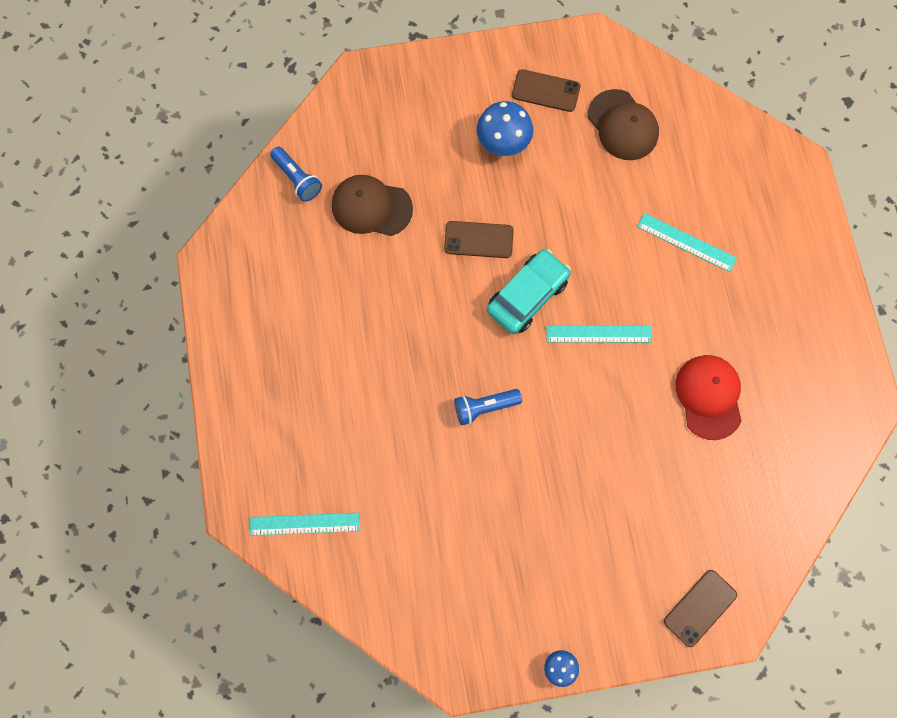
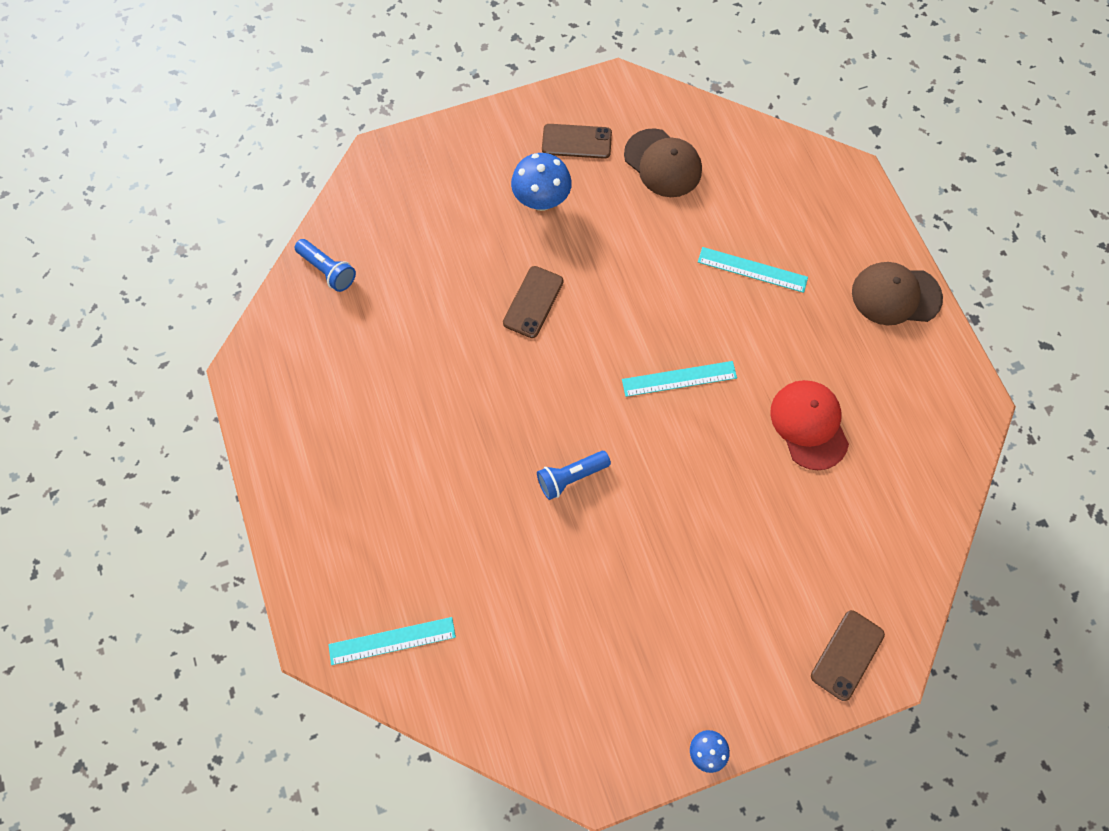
camera: 10 degrees left, 5 degrees down
(371, 207) = (412, 286): brown cap -> brown cap (895, 295)
(478, 240) = (533, 302): brown phone -> brown phone turned 60 degrees counterclockwise
(527, 295) = (595, 351): turquoise car -> none

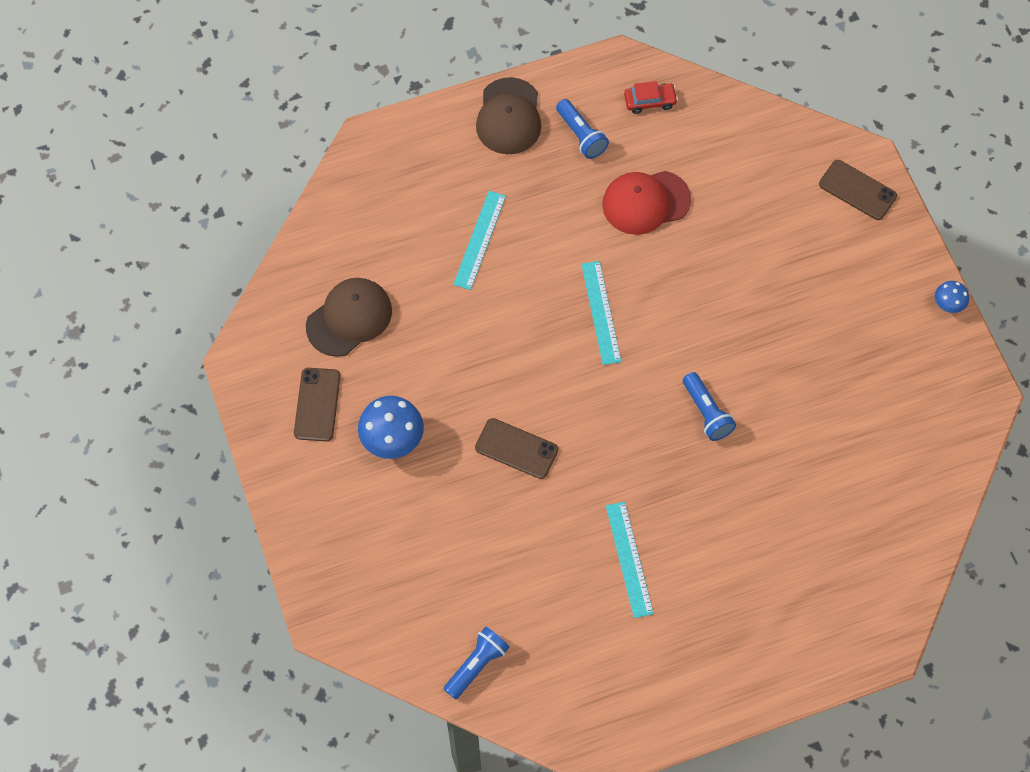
camera: 90 degrees left, 5 degrees down
(392, 641) = (877, 573): turquoise ruler -> turquoise ruler (629, 559)
(882, 363) = (581, 135): none -> blue flashlight
(933, 432) = (650, 101): none -> red car

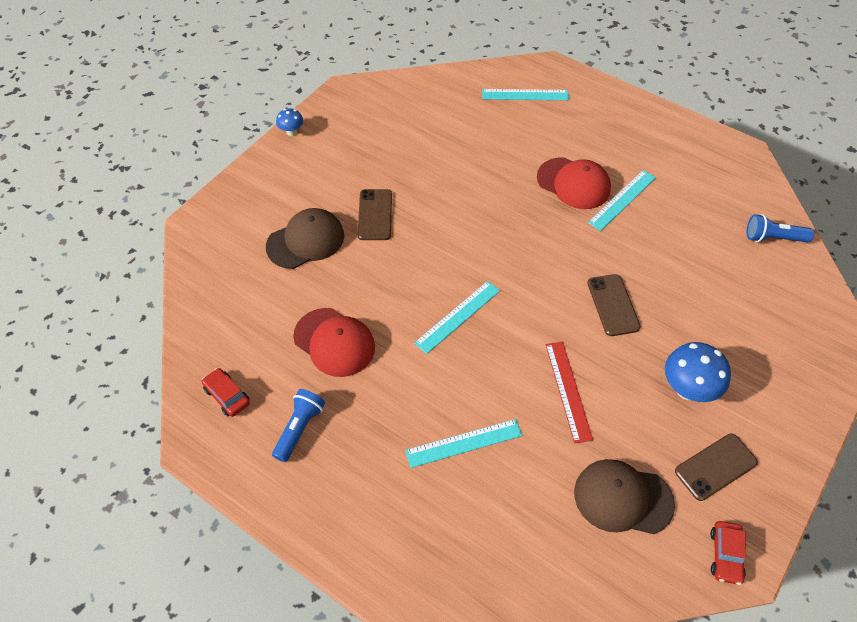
camera: 125 degrees left, 10 degrees down
(255, 354) = (725, 555): none -> red car
(464, 347) = (568, 390): none -> red ruler
(509, 116) = (318, 502): brown cap -> brown cap (305, 241)
(684, 528) = (573, 183): none -> red cap
(706, 412) = (482, 213): blue flashlight -> none
(853, 580) = (525, 95): none -> turquoise ruler
(857, 190) = (227, 217): brown phone -> brown phone (375, 215)

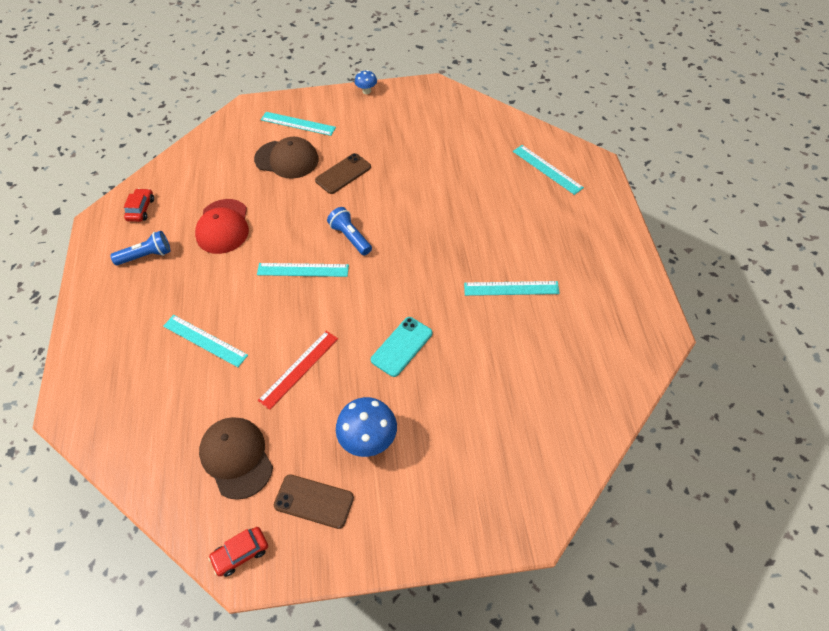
camera: 50 degrees right, 0 degrees up
(269, 203) = (298, 124): none -> turquoise ruler
(573, 183) = (493, 251): red cap -> none
(613, 305) = (401, 346): brown phone -> turquoise phone
(773, 238) = (587, 408): blue flashlight -> blue flashlight (350, 237)

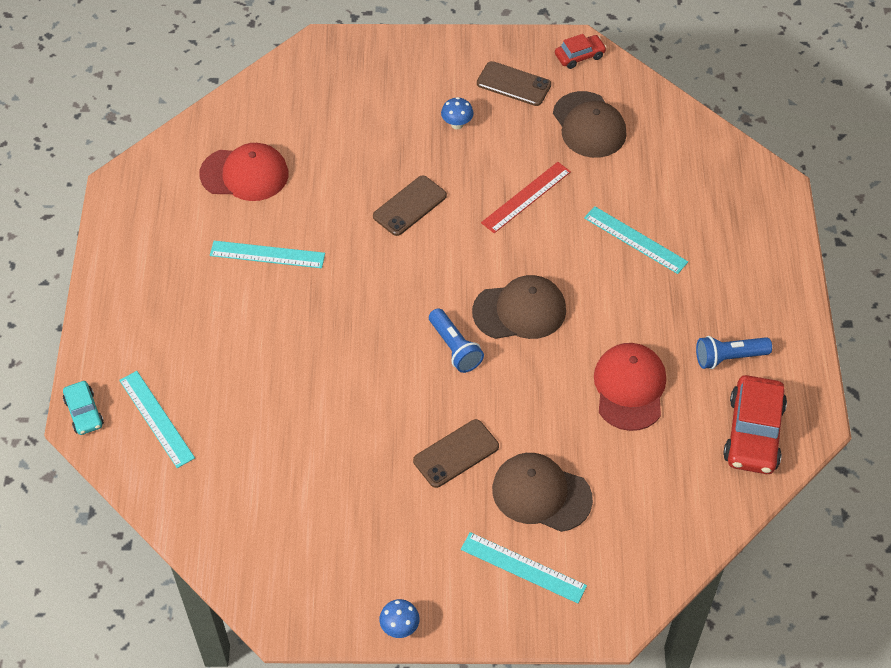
camera: 175 degrees left, 0 degrees up
(141, 209) = (753, 433): red car -> red car, size x1.80
(303, 270) = (519, 311): turquoise ruler -> brown cap
(369, 440) = (457, 124): blue mushroom -> blue mushroom, size x0.54
(401, 346) = (410, 206): turquoise phone -> brown phone
(556, 358) = (244, 174): none -> red cap
(597, 167) = (84, 412): none -> turquoise car

